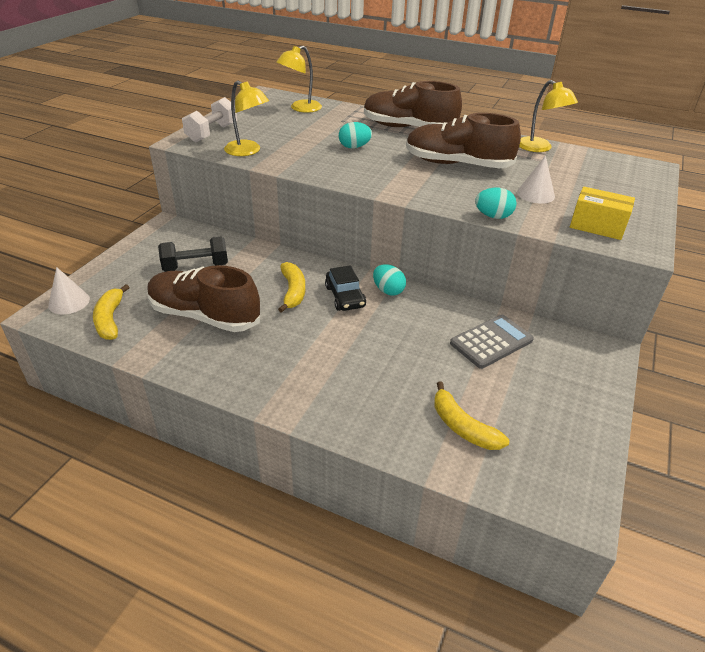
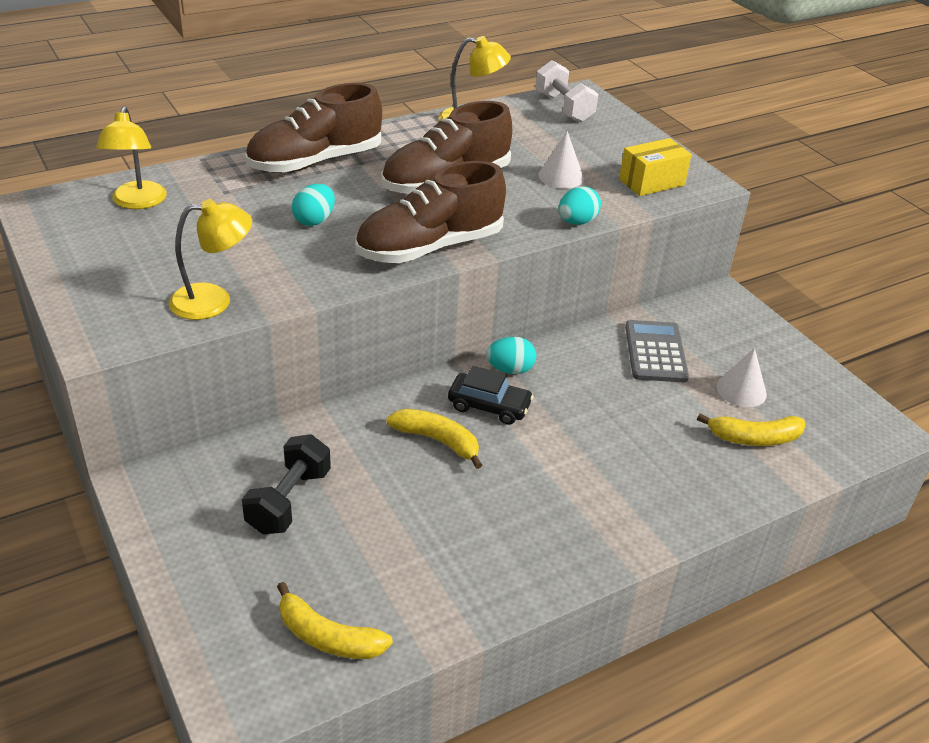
camera: 55 degrees left, 0 degrees up
(69, 302) = (235, 669): white cone -> white cone (741, 390)
(204, 316) = (412, 539): brown shoe -> brown shoe (429, 247)
(212, 133) = (108, 305): white dumbbell -> white dumbbell (563, 108)

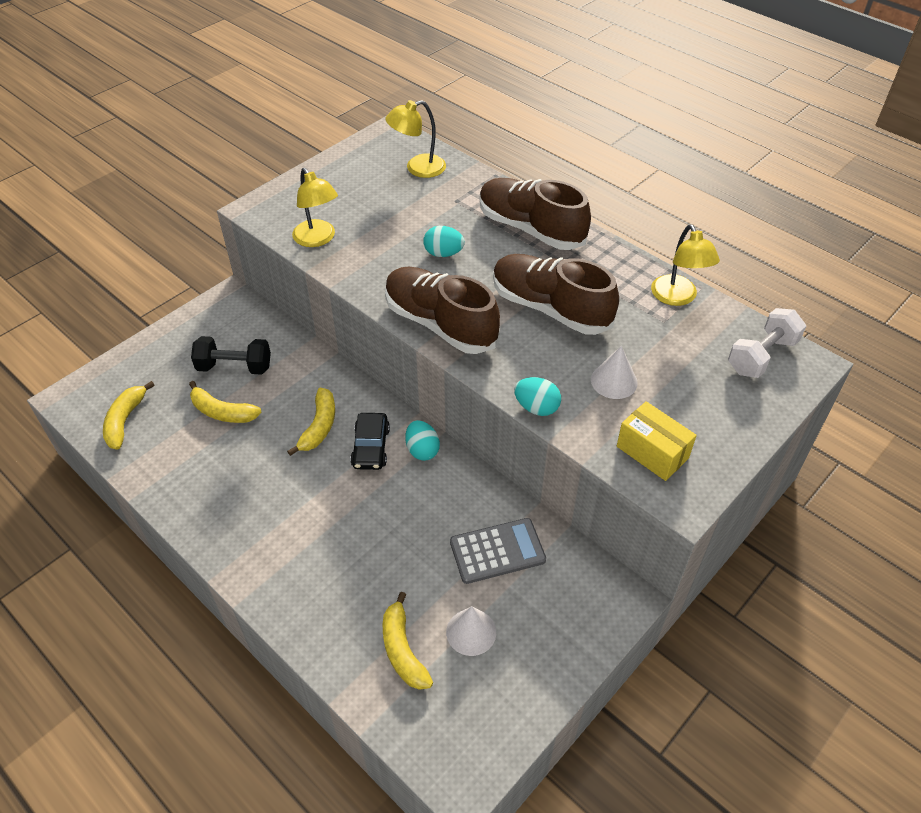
camera: 75 degrees right, 10 degrees up
(367, 525) = (222, 412): none -> yellow banana

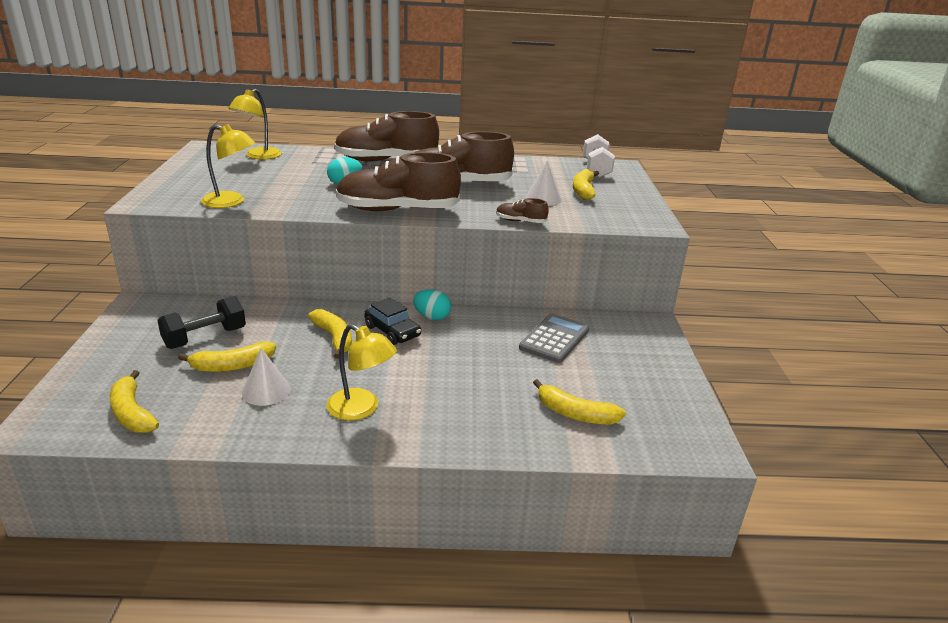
camera: 45 degrees left, 20 degrees down
(471, 632) = (600, 381): white cone -> white cone (266, 391)
(536, 407) = (520, 221): turquoise egg -> brown shoe
(652, 452) = (610, 215): yellow box -> none
(677, 297) = (518, 162): yellow lamp -> yellow lamp (361, 409)
(683, 391) = (583, 191): none -> yellow banana

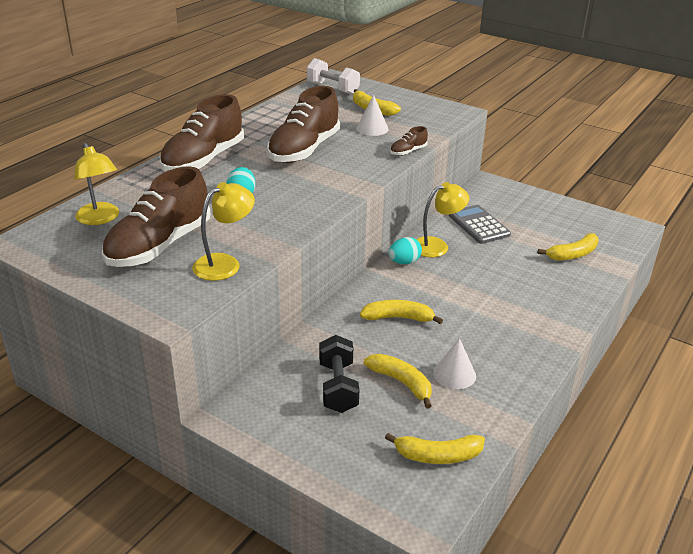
camera: 55 degrees left, 5 degrees up
(232, 366) = (401, 382): yellow banana -> yellow banana turned 60 degrees counterclockwise
(361, 409) = (511, 336): yellow lamp -> yellow lamp (437, 246)
(392, 331) = (411, 287): black car -> none
(397, 210) = (334, 191): brown shoe -> brown shoe (159, 245)

